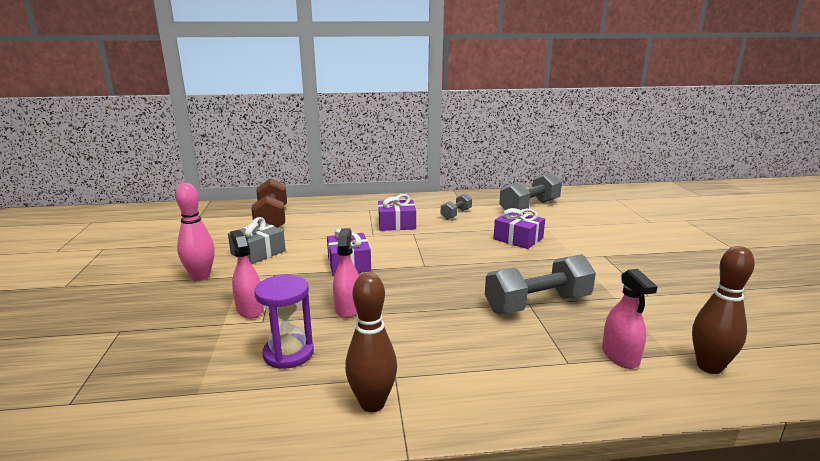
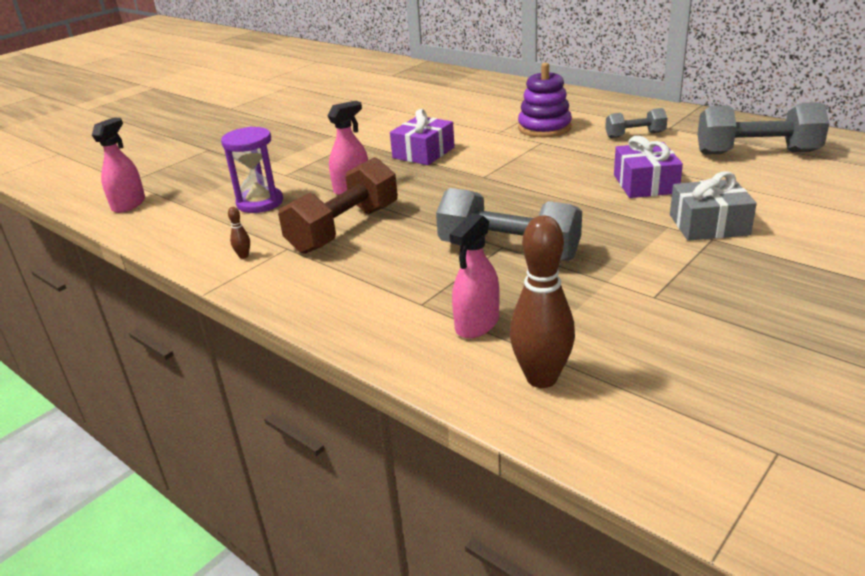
camera: 50 degrees right, 10 degrees up
(201, 277) = (307, 127): pink bowling pin -> none
(250, 309) = (292, 163): pink spray bottle -> pink spray bottle (128, 204)
(258, 252) = (377, 120): grey gift -> grey gift (709, 225)
(272, 219) = (442, 92): brown dumbbell -> brown dumbbell (344, 229)
(372, 403) = (243, 256): brown bowling pin -> brown bowling pin, size x0.41
(396, 224) = (544, 128): purple gift -> purple stacking toy

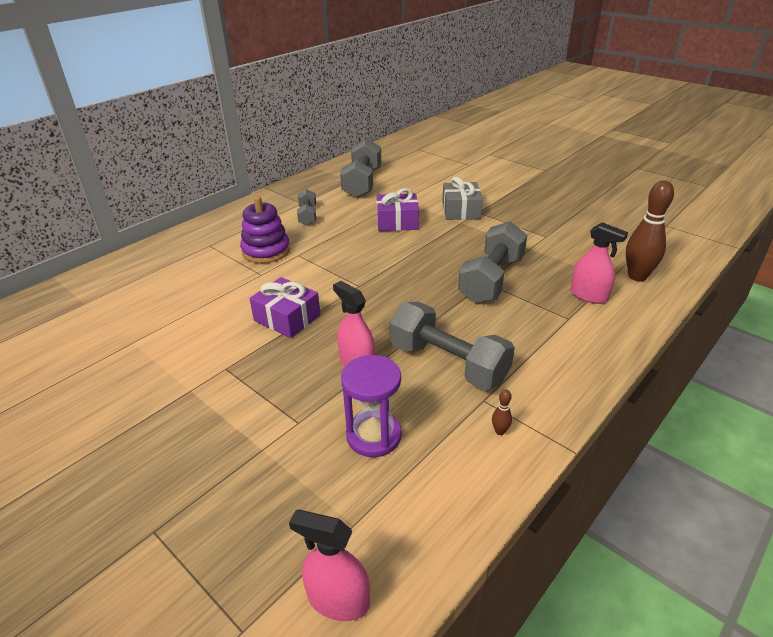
camera: 90 degrees left, 5 degrees up
(344, 229) = (448, 363): brown dumbbell -> grey dumbbell

